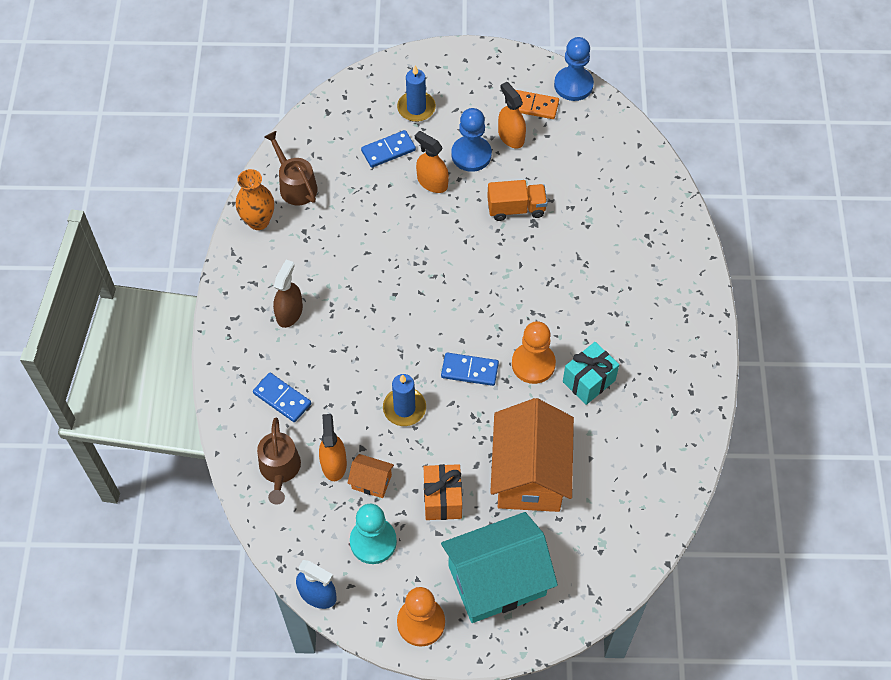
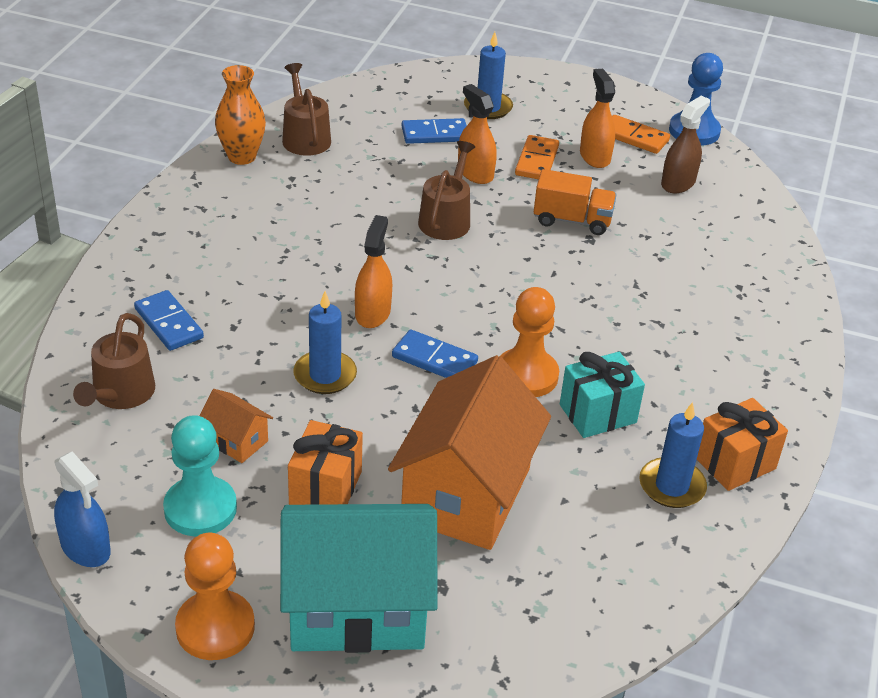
camera: 15 degrees right, 20 degrees down
(289, 313) = (229, 245): brown spray bottle -> brown spray bottle (678, 183)
(334, 464) = (196, 408): orange spray bottle -> orange spray bottle (372, 313)
(429, 237) = (446, 219): none -> brown watering can
(471, 155) = (536, 161): blue pawn -> orange domino
(651, 424) = (672, 486): none -> blue candle
(684, 393) = (735, 463): none -> orange gift

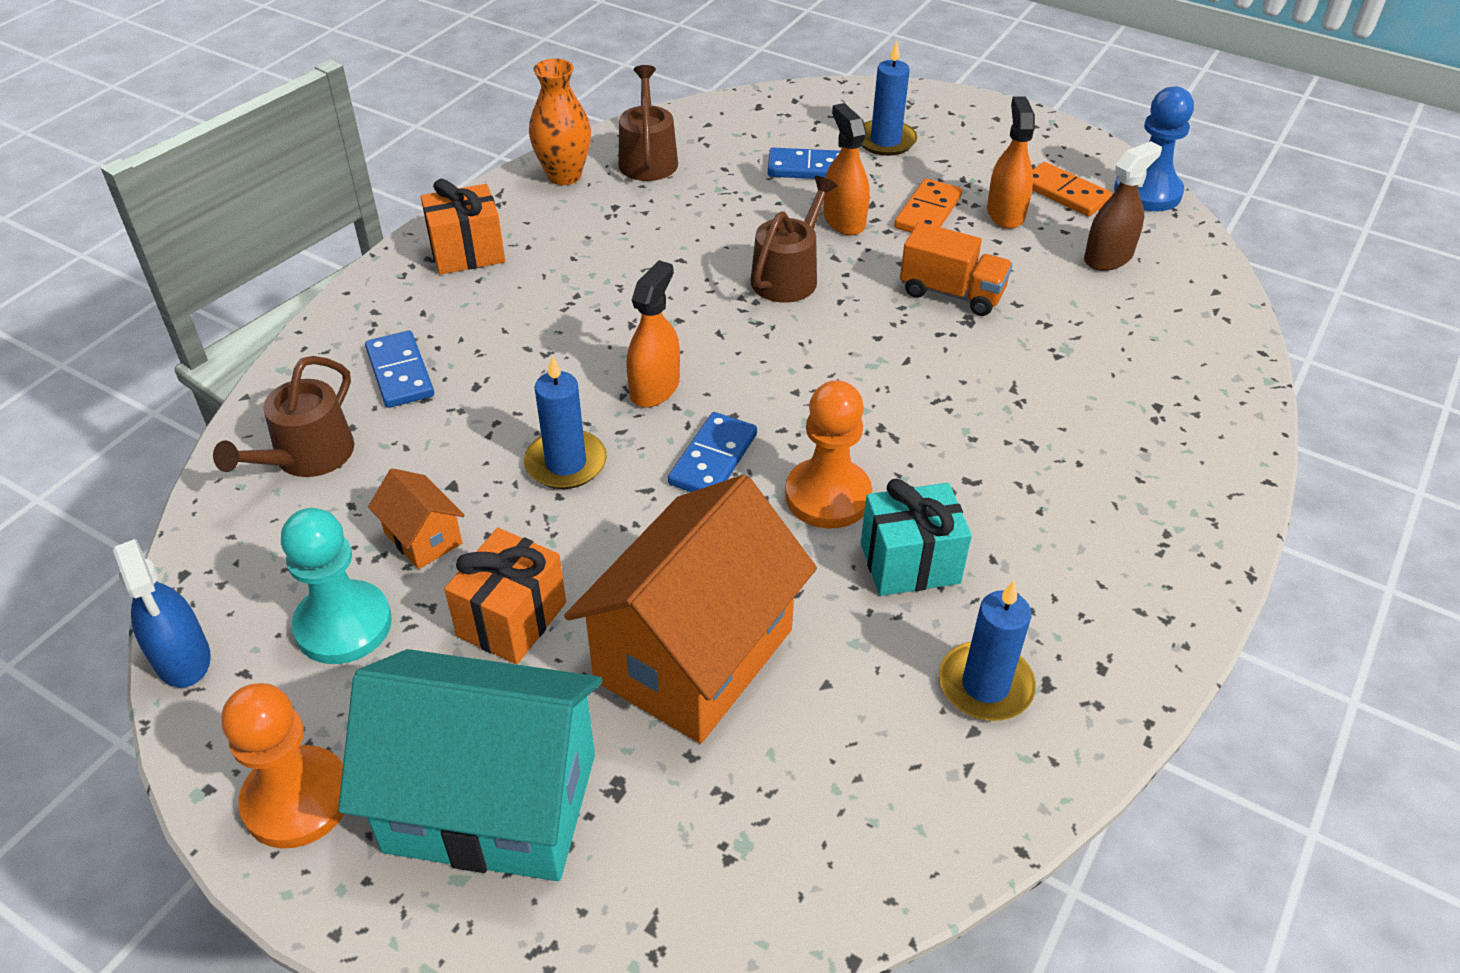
camera: 15 degrees right, 5 degrees up
(434, 359) = (713, 459): blue domino -> blue domino turned 75 degrees clockwise
(735, 463) = (1087, 663): orange gift -> orange gift (467, 253)

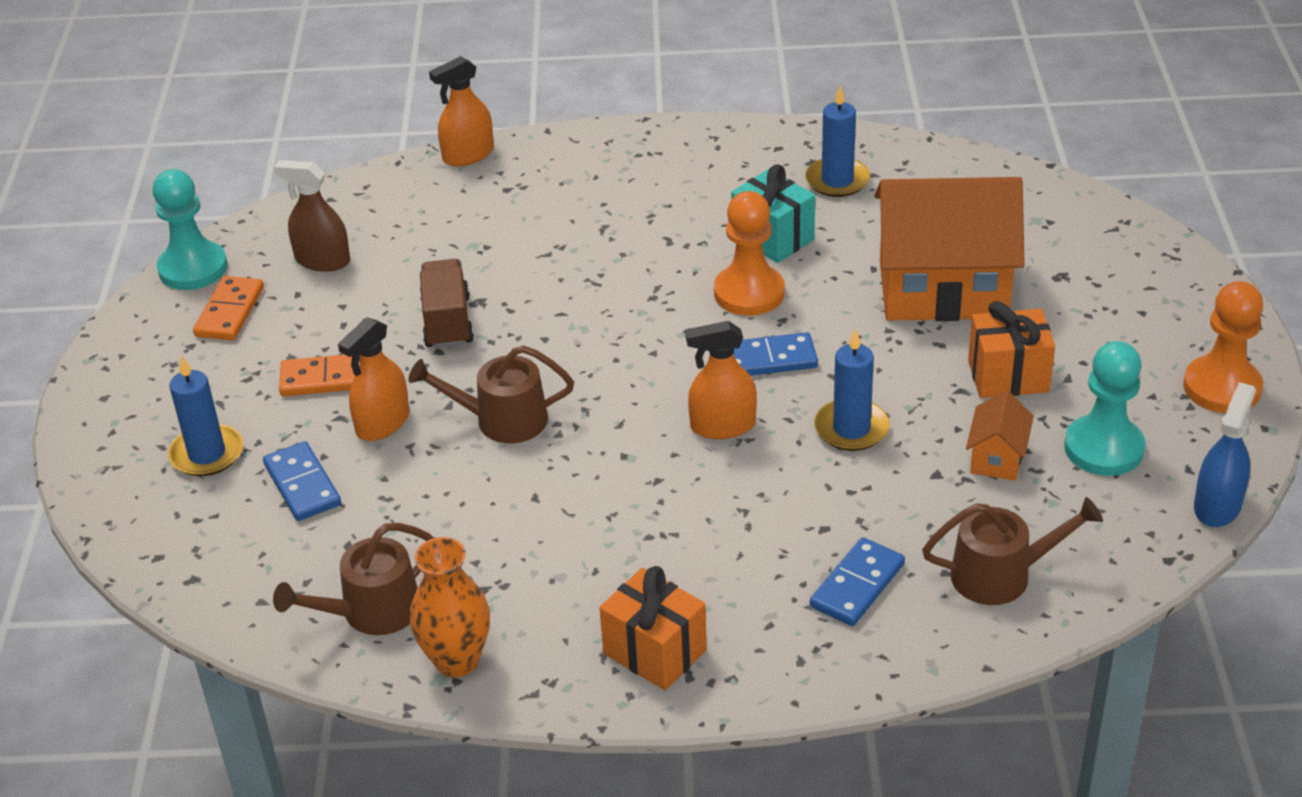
camera: 120 degrees left, 5 degrees down
(491, 802) = (1127, 314): turquoise house -> none
(952, 293) = (447, 322): orange truck -> brown truck
(1005, 213) = (293, 334): orange spray bottle -> orange spray bottle (468, 155)
(1147, 192) = (193, 268): blue pawn -> turquoise pawn

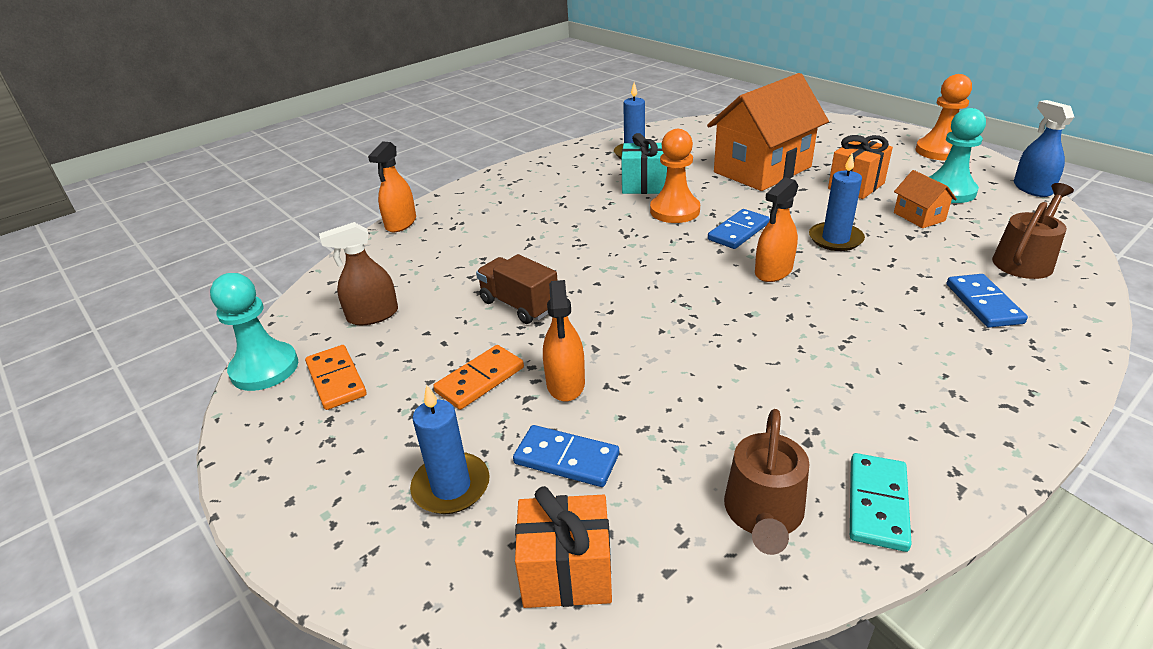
camera: 40 degrees left, 5 degrees down
(457, 660) = (878, 504): orange vase -> turquoise domino
(502, 420) = (644, 337): brown watering can -> none
(655, 652) = (970, 407): orange gift -> orange gift (567, 573)

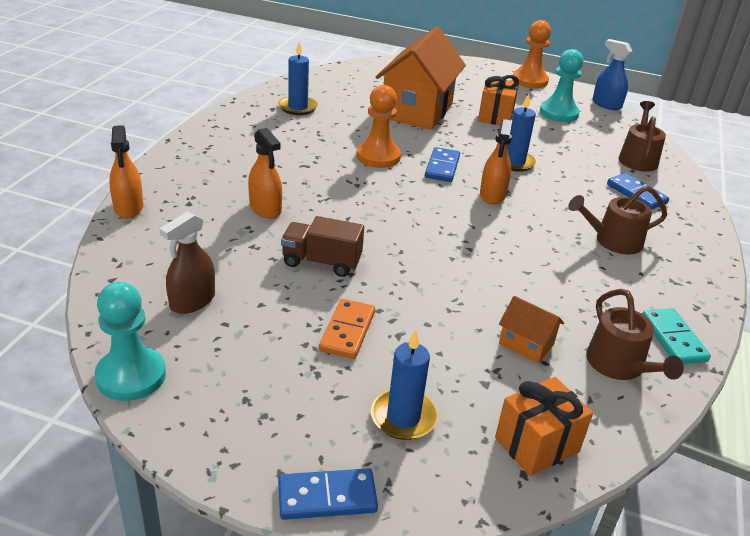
camera: 35 degrees left, 0 degrees up
(336, 380) = (217, 366): orange domino -> none
(565, 383) = (417, 316): orange spray bottle -> orange spray bottle (265, 208)
(566, 459) = (468, 371): blue domino -> blue domino (327, 497)
(644, 185) = (333, 137): turquoise gift -> none
(894, 355) = (613, 241): none -> brown watering can
(919, 217) = (554, 136): orange house -> orange house (526, 344)

